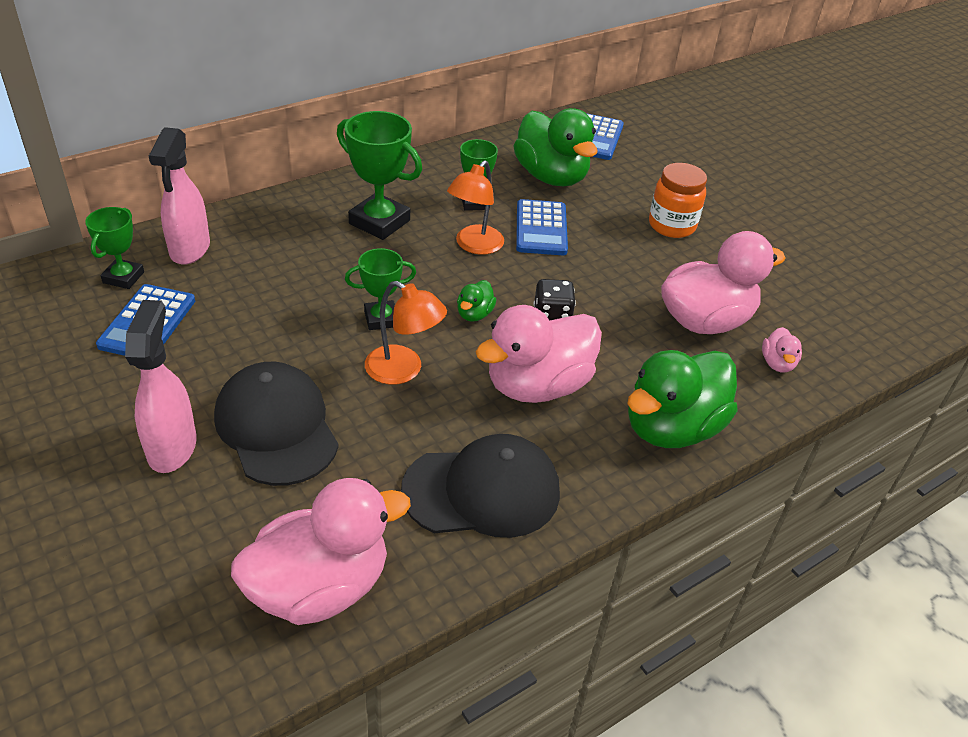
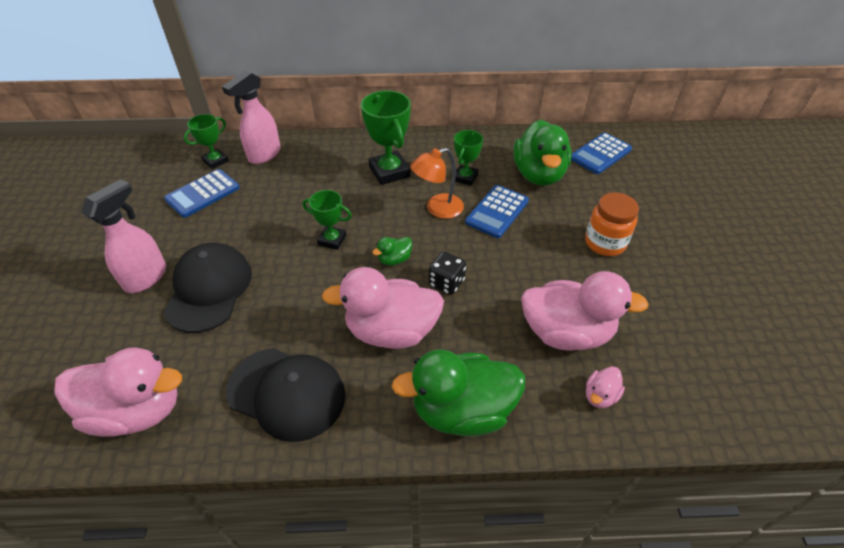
camera: 35 degrees right, 5 degrees up
(403, 370) = (314, 282): orange lamp -> none

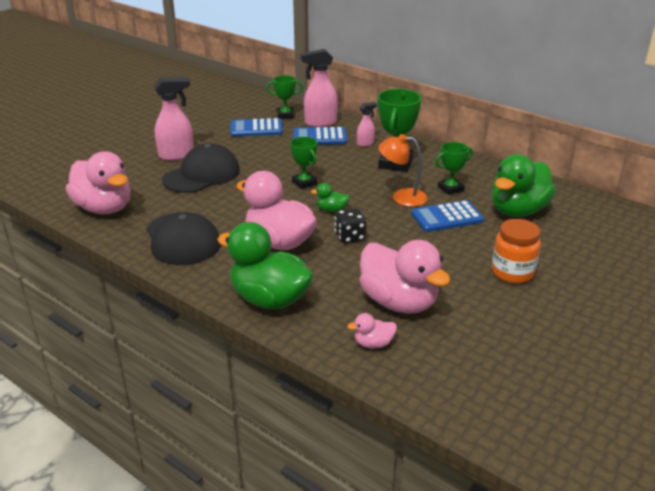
camera: 40 degrees right, 15 degrees down
(336, 161) = (365, 143): none -> pink spray bottle
(600, 154) = (600, 221): blue calculator -> blue calculator (319, 137)

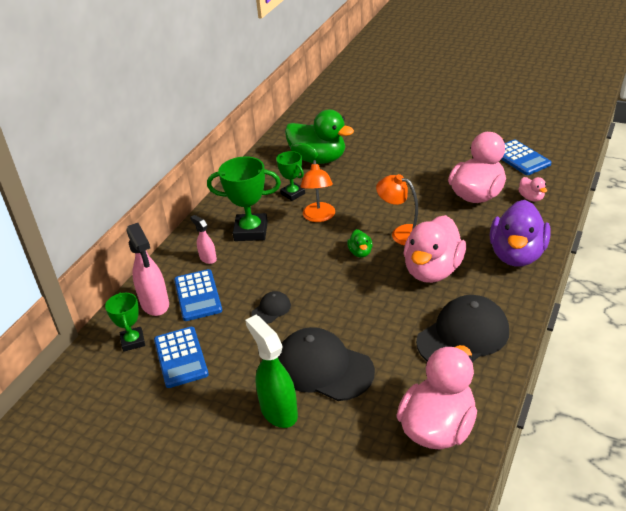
camera: 100 degrees left, 5 degrees up
(177, 155) = (278, 411): pink spray bottle -> green spray bottle
(269, 299) = (517, 255): green duck -> purple duck
(282, 162) = (271, 309): none -> black cap
(304, 183) = (313, 282): green trophy -> none
(350, 237) = (402, 233): black dice -> orange lamp
(447, 217) = (344, 190): blue calculator -> blue calculator (520, 158)
(512, 272) = (409, 154): orange jar -> none

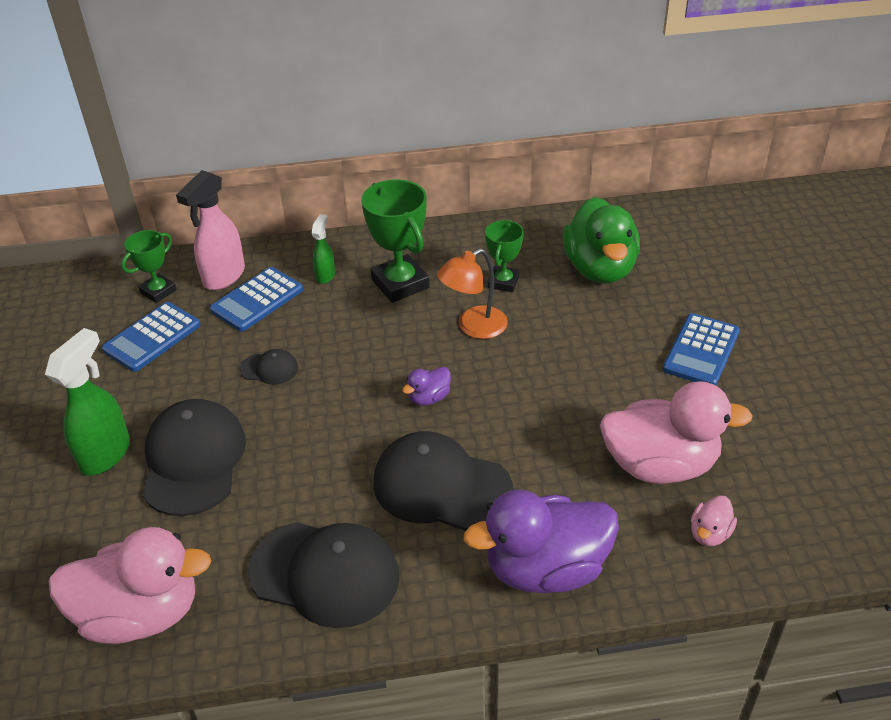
camera: 55 degrees right, 5 degrees up
(208, 258) = (325, 275): pink spray bottle -> green spray bottle
(360, 252) = (429, 398): green duck -> purple duck
(402, 233) = (501, 420): orange lamp -> none
(432, 271) = (441, 486): pink duck -> black cap
(520, 158) = (810, 479): blue calculator -> blue calculator (701, 351)

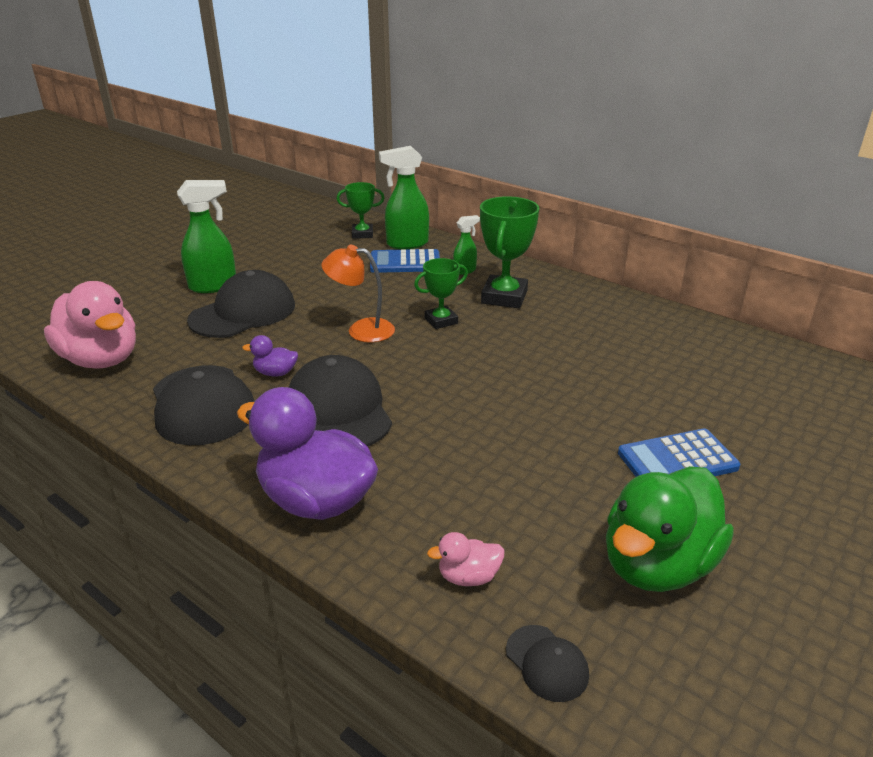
camera: 45 degrees right, 10 degrees down
(152, 337) = (323, 251): blue calculator -> none
(223, 277) = (406, 244): pink spray bottle -> green spray bottle
(269, 369) = (353, 296): black cap -> black cap (547, 663)
(429, 398) = (415, 362): purple duck -> purple duck (275, 373)
(473, 327) = (512, 344): orange lamp -> orange lamp (361, 330)
(503, 282) = (579, 332): green trophy -> green trophy (441, 321)
(599, 269) = (673, 363): green duck -> green duck (657, 564)
(660, 465) = (508, 505): pink duck -> none

